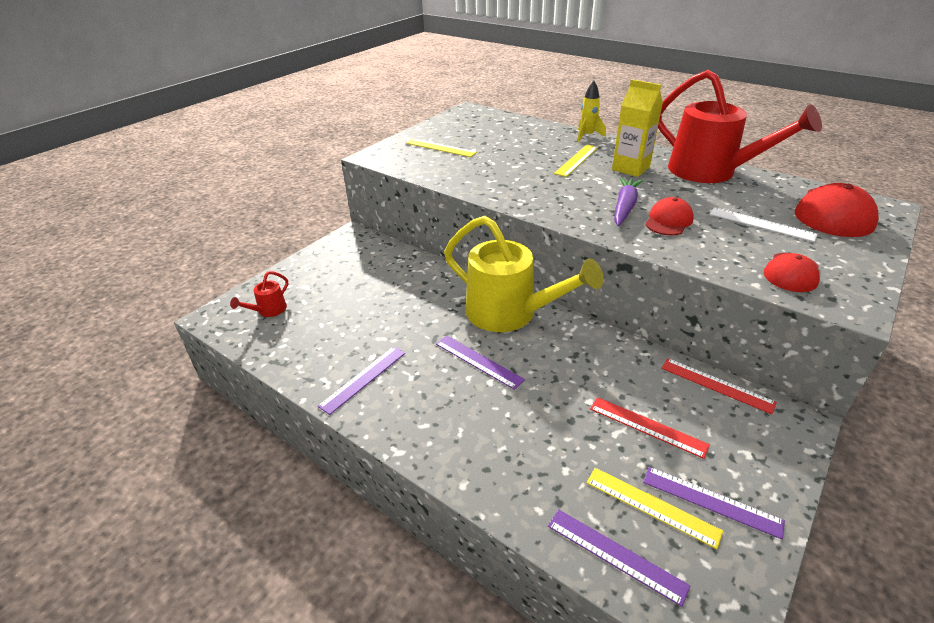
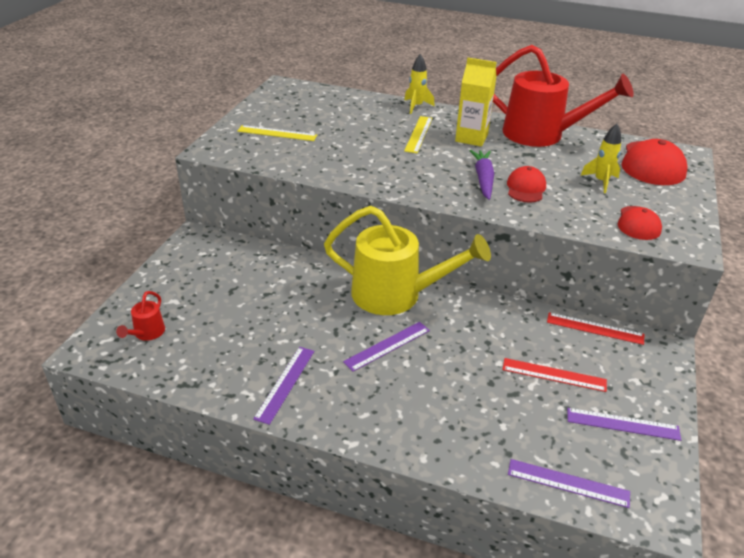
camera: 20 degrees left, 0 degrees up
(478, 361) = (387, 346): purple ruler -> purple ruler turned 60 degrees counterclockwise
(651, 506) = (581, 439): yellow ruler -> none
(761, 224) = (601, 182): white ruler -> yellow rocket

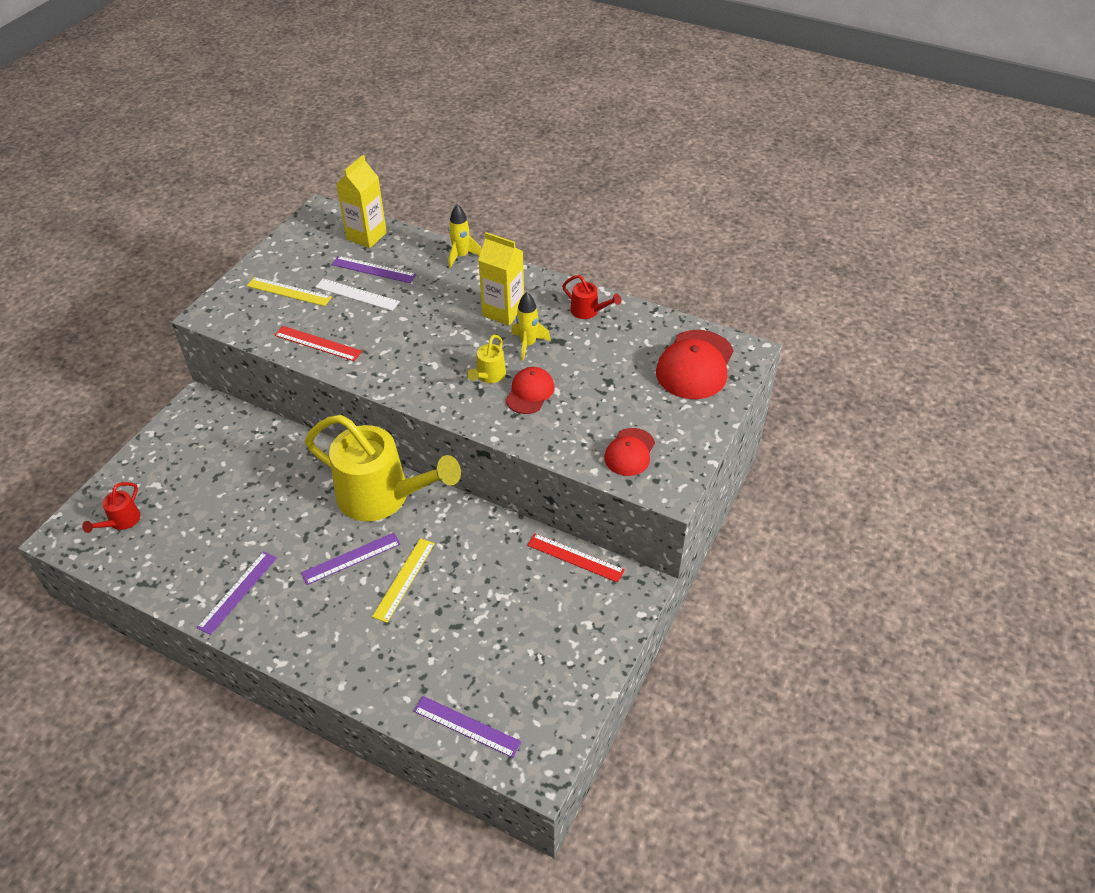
camera: 10 degrees right, 10 degrees up
(329, 97) = (366, 236): none -> yellow carton
(339, 132) = (357, 294): none -> white ruler
(418, 134) = (446, 302): yellow ruler -> yellow ruler (404, 579)
(483, 179) = (489, 376): purple carrot -> yellow watering can
(542, 135) = (588, 311): red watering can -> red watering can, size x0.41
(554, 375) = (506, 609): red ruler -> red ruler (317, 343)
(601, 182) = (619, 389): yellow rocket -> yellow rocket (528, 344)
(622, 424) = (550, 671): purple ruler -> purple ruler (373, 269)

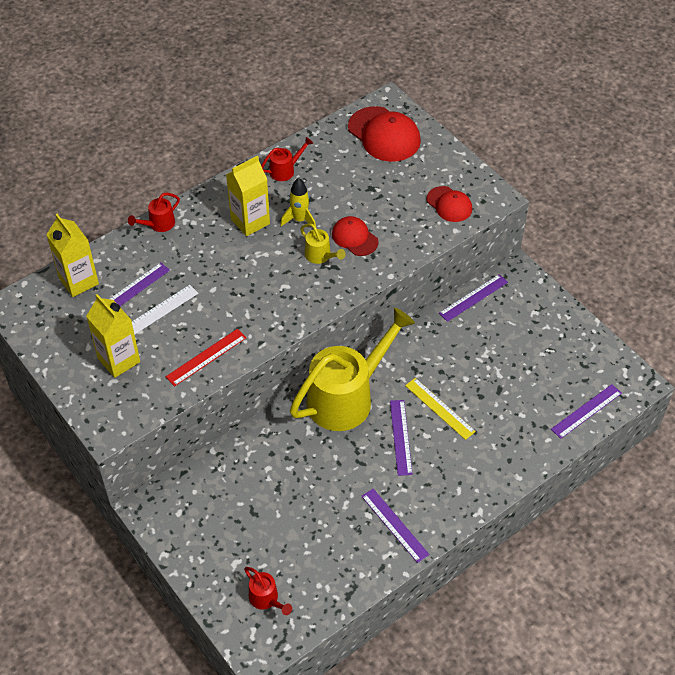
camera: 65 degrees left, 5 degrees up
(289, 291) = (119, 360): yellow ruler -> yellow carton
(461, 256) = (158, 224): yellow rocket -> red watering can
(575, 557) = (473, 297): red ruler -> purple ruler

